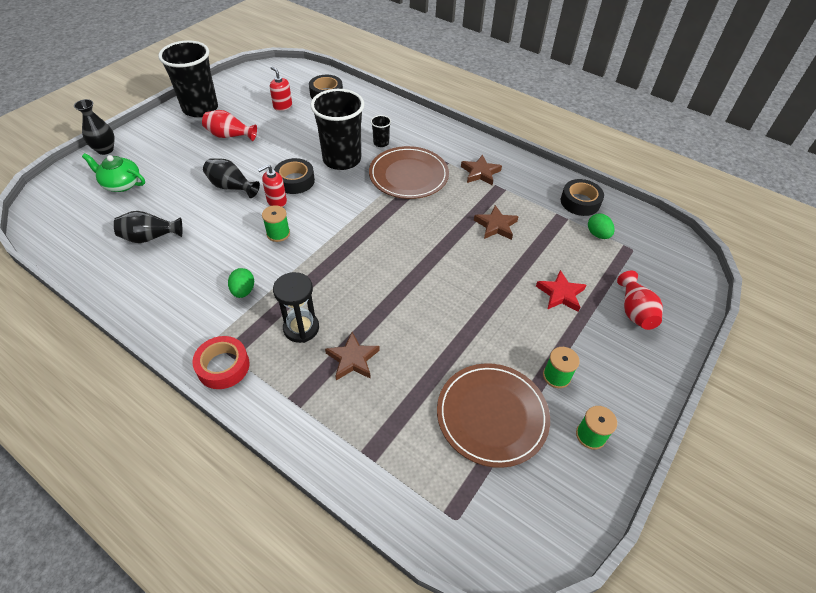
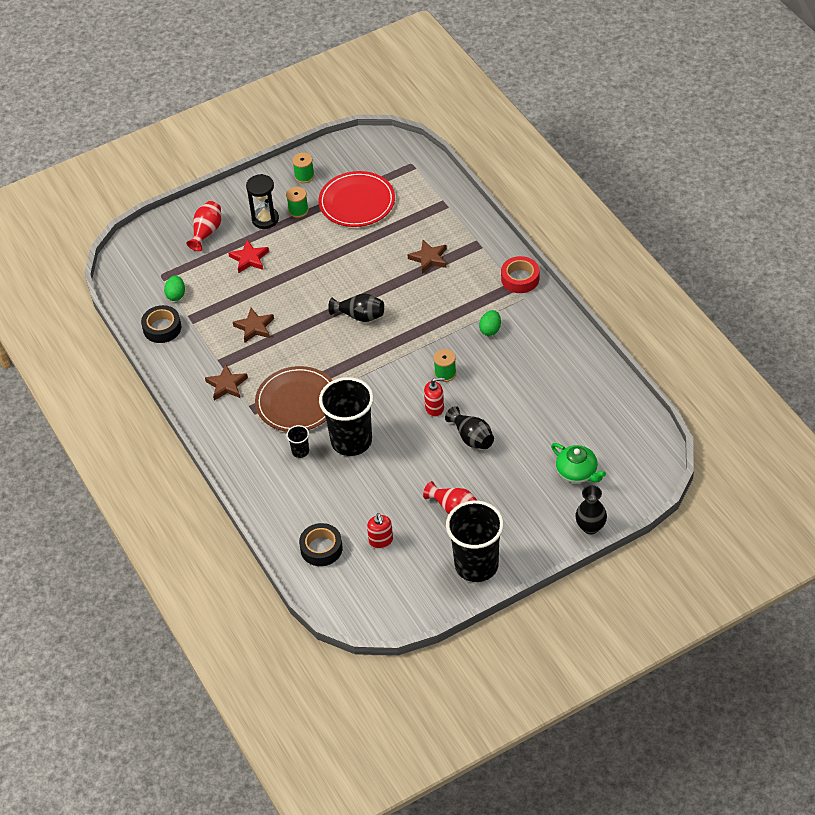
camera: 150 degrees left, 0 degrees up
(150, 237) = (557, 401): black vase -> black vase (360, 316)
(295, 181) = (408, 427): black tape -> none
(301, 328) = (456, 289): black hourglass -> black hourglass (265, 219)
(492, 415) = (357, 202): brown plate -> red plate

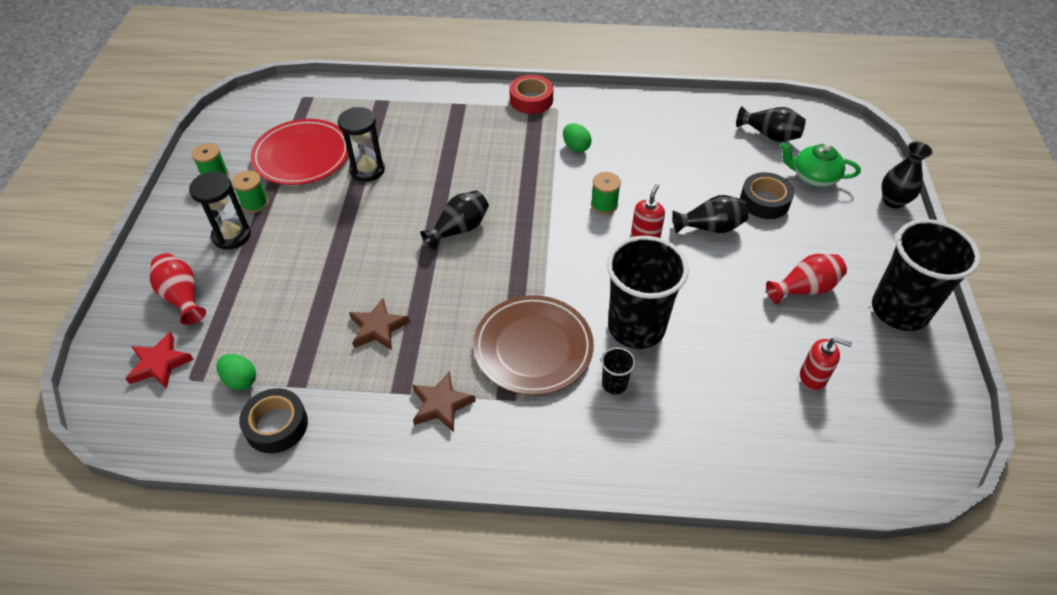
camera: 60 degrees left, 0 degrees up
(249, 259) = (271, 279): red star -> red star (160, 364)
(321, 548) = (790, 444): black tape -> black tape (764, 201)
(372, 241) = (367, 170): none -> black hourglass
(429, 258) = (438, 143): brown star -> none
(577, 472) = (813, 177): green teapot -> green teapot turned 150 degrees counterclockwise
(605, 429) = (770, 135): none -> black vase

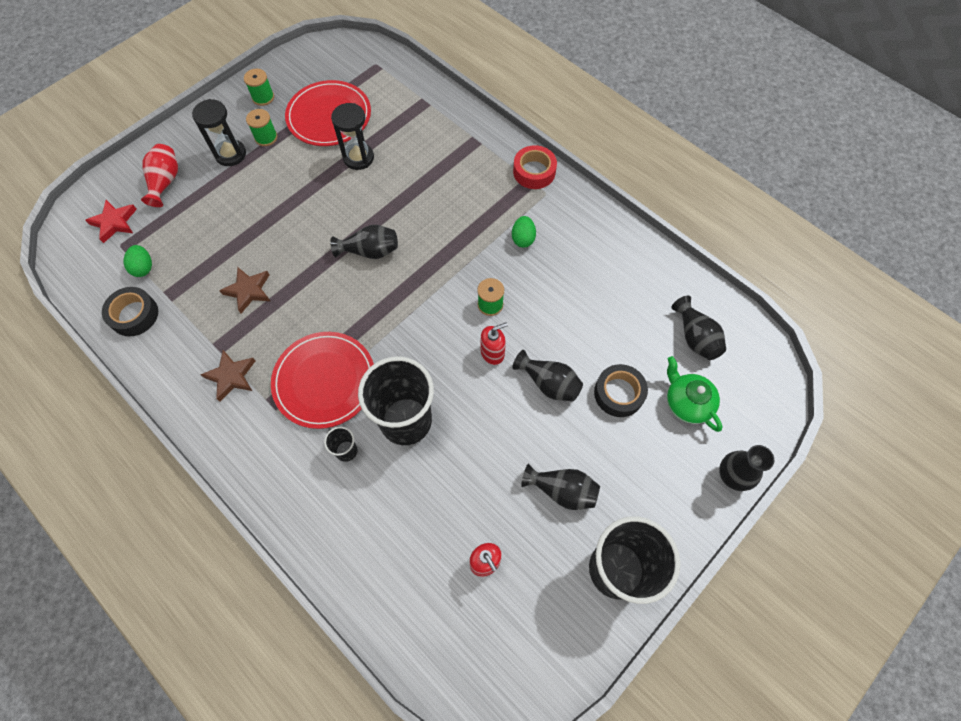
camera: 40 degrees right, 15 degrees up
(533, 347) = (324, 381): brown plate -> red plate
(804, 289) = (562, 490): red vase -> black vase

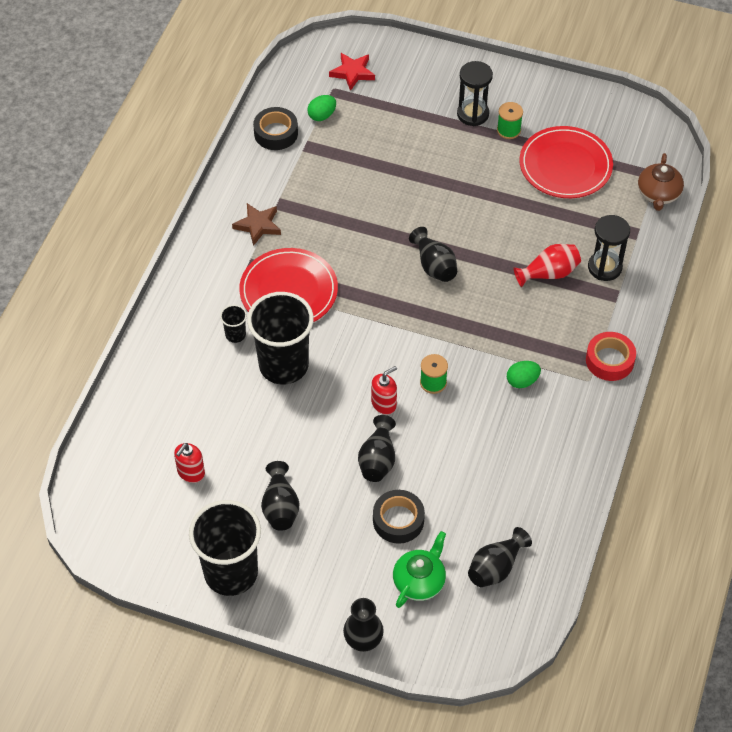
camera: 65 degrees right, 10 degrees down
(165, 182) = (414, 84): red vase -> red vase (549, 273)
(248, 290) = (342, 197): brown star -> none
(263, 97) = (553, 105): green spool -> none
(358, 158) = (532, 210): black hourglass -> black hourglass (604, 267)
(397, 72) = (658, 194): none -> brown teapot
(492, 353) = (384, 404): red soap dispenser -> red soap dispenser turned 75 degrees counterclockwise

